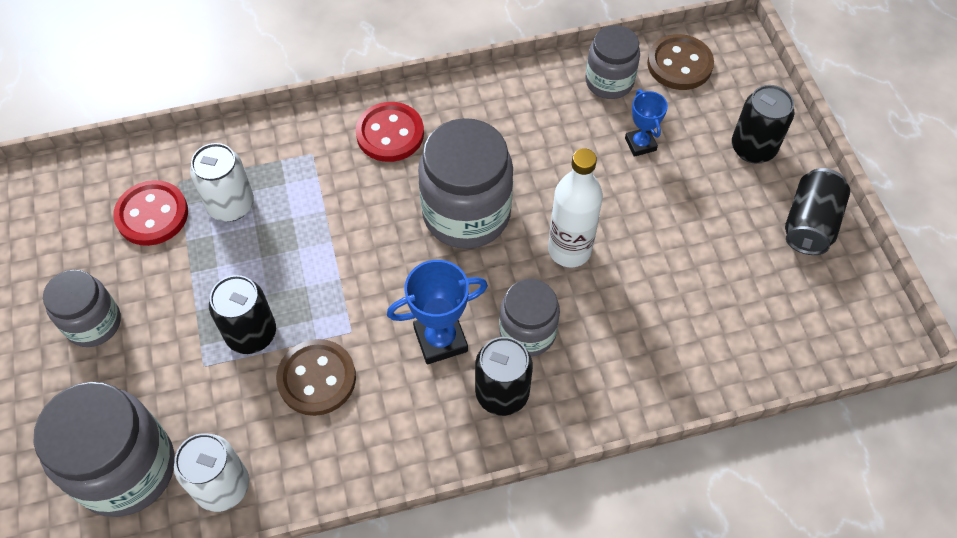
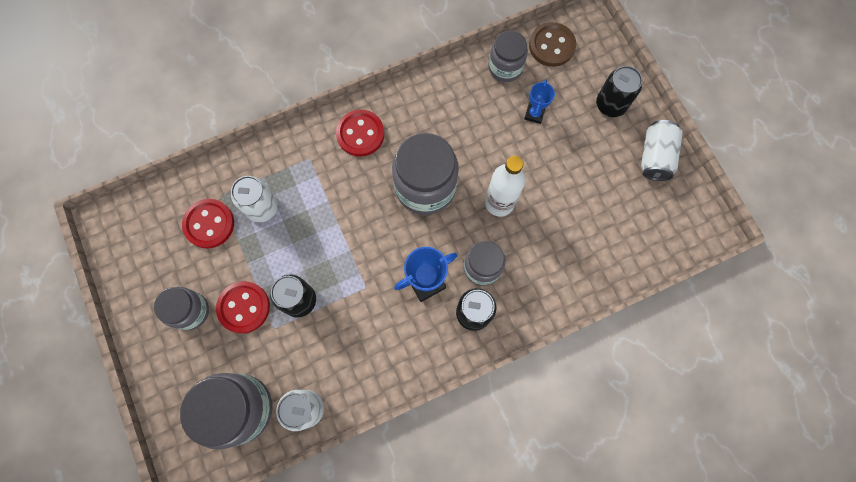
camera: 10 degrees left, 15 degrees up
(169, 330) = (244, 307): none -> red button
(317, 378) = (350, 324): brown button -> none
(640, 144) = (534, 114): blue trophy -> blue trophy turned 45 degrees clockwise
(809, 224) = (655, 156): black can -> white can

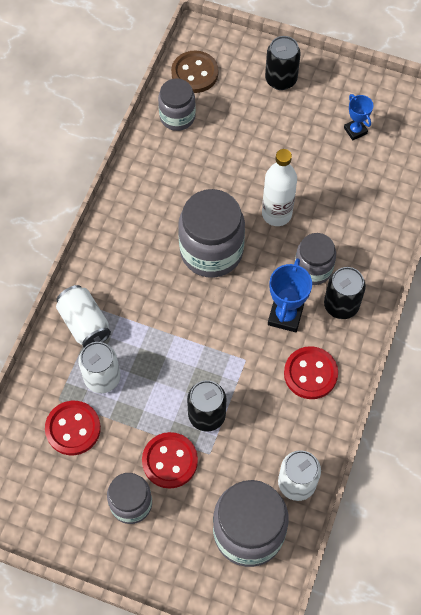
camera: 45 degrees left, 10 degrees down
(360, 134) = (120, 257): red button -> red button (310, 373)
(534, 114) = (234, 131): blue trophy -> blue trophy (355, 131)
(655, 156) = (348, 89): white can -> white can (85, 323)

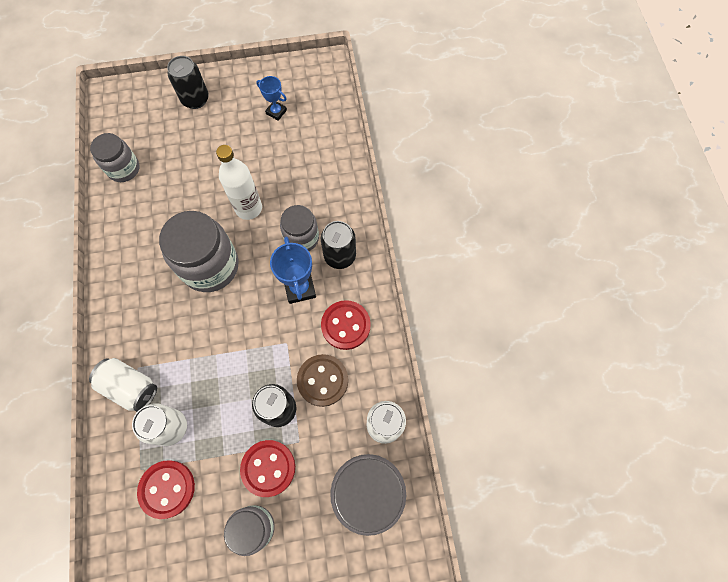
camera: 30 degrees left, 5 degrees up
(194, 73) = (120, 127): brown button -> brown button (322, 380)

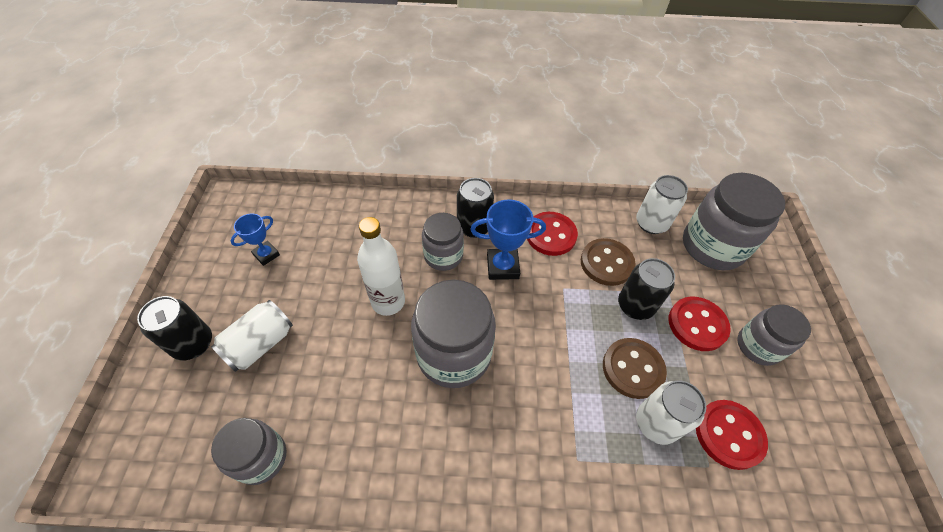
camera: 80 degrees left, 15 degrees down
(130, 387) = (603, 472): white can -> white can (260, 344)
(216, 408) = (632, 369): none -> brown button

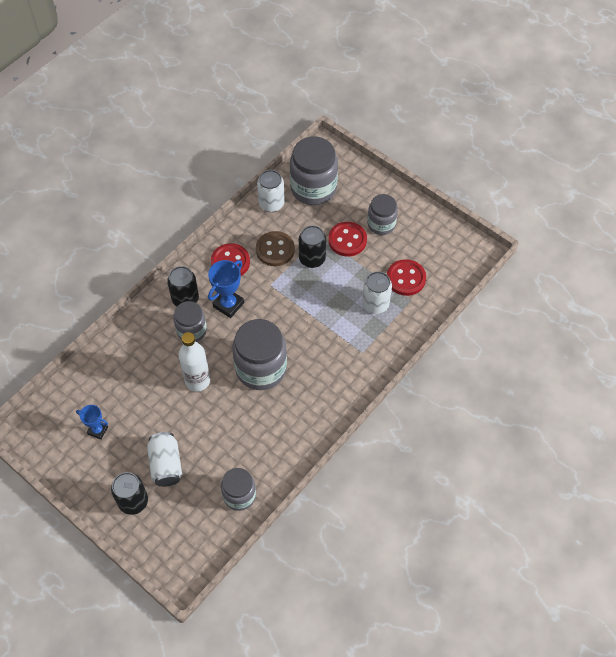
camera: 50 degrees left, 5 degrees up
(266, 255) = (98, 430): blue trophy -> blue trophy turned 60 degrees counterclockwise
(632, 369) = (342, 291): brown button -> none

